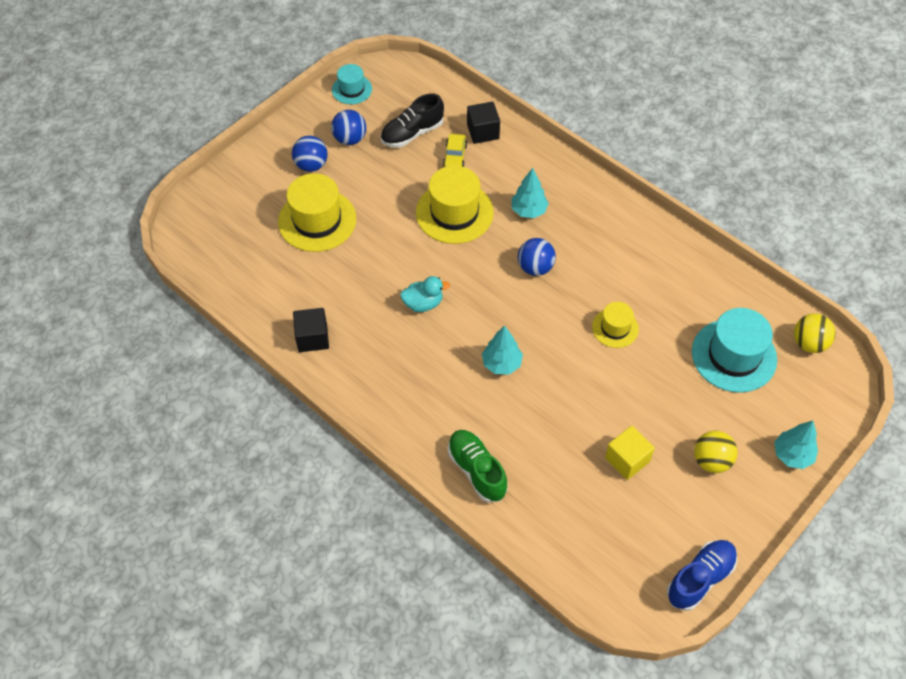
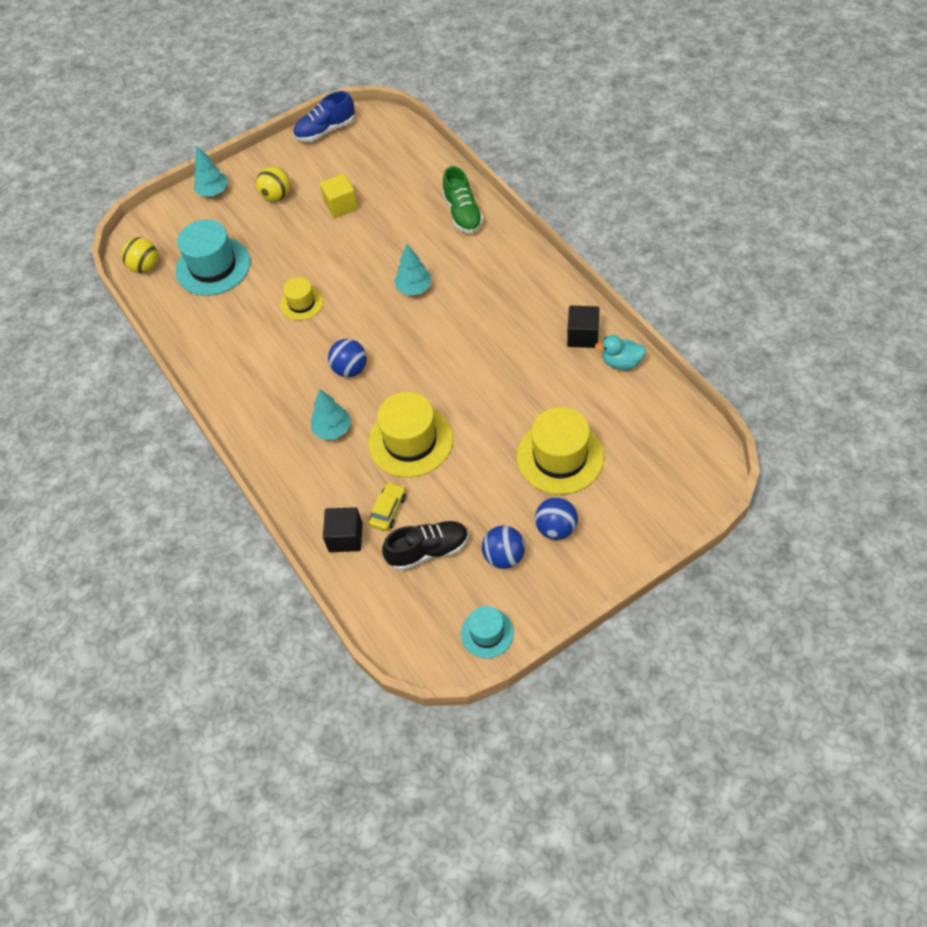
camera: 160 degrees left, 0 degrees up
(423, 303) = (469, 351): turquoise duck -> turquoise duck (621, 362)

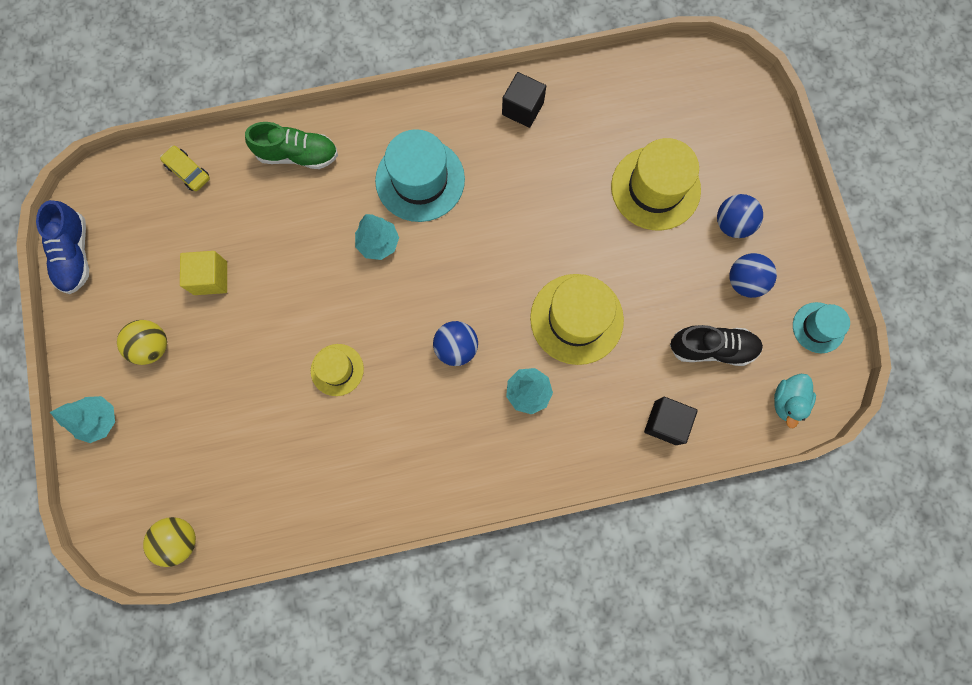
camera: 75 degrees left, 20 degrees up
(213, 266) = (225, 455): turquoise hat -> turquoise hat (420, 180)
(388, 510) = (650, 370): yellow car -> yellow car (188, 172)
(428, 551) = (711, 348): black shoe -> black shoe turned 90 degrees clockwise
(621, 362) = (571, 89): turquoise duck -> turquoise duck (787, 401)

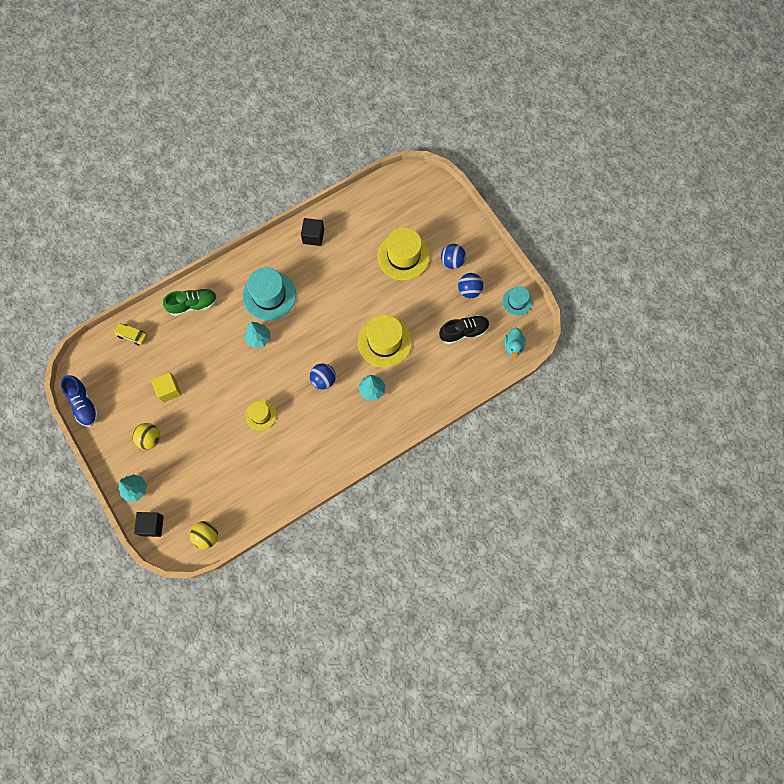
camera: 20 degrees left, 5 degrees down
(665, 422) = (452, 380): black cube -> black cube (152, 525)

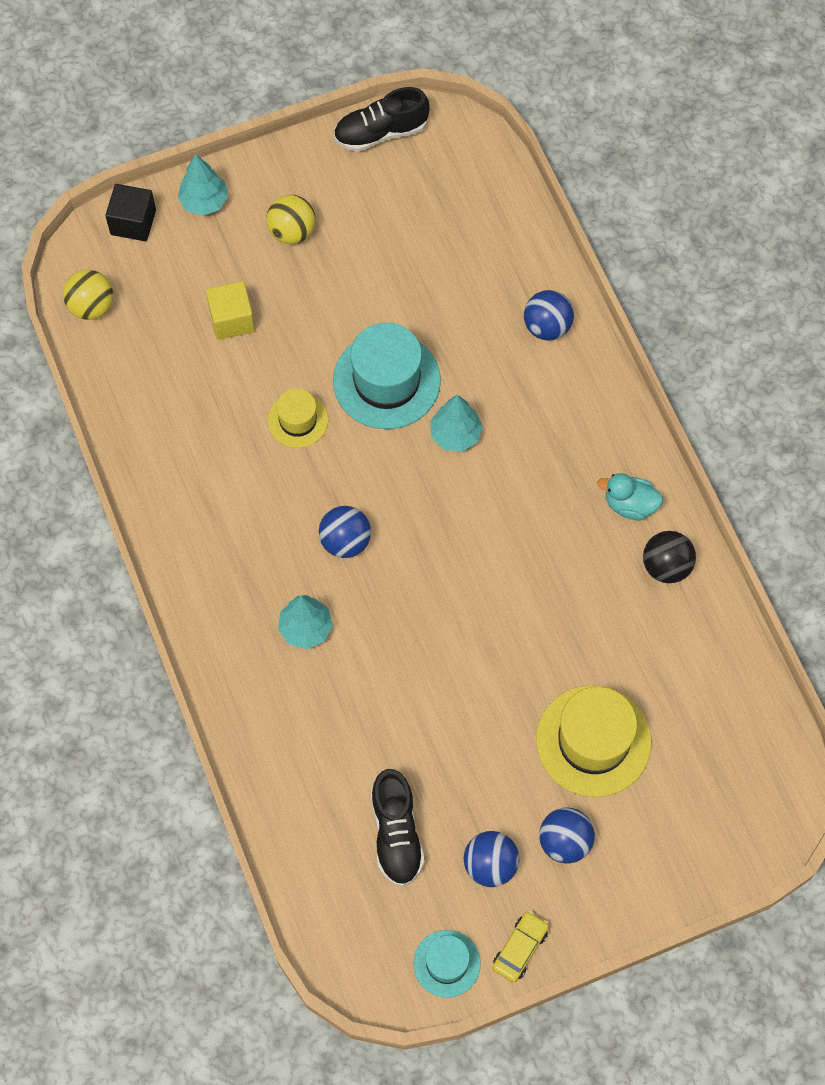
camera: 100 degrees right, 5 degrees down
(84, 404) = (381, 132): blue shoe -> black shoe
(132, 335) = (501, 218): yellow car -> yellow car (520, 948)
(169, 390) = (380, 270): yellow cube -> yellow cube (232, 319)
(193, 305) = (547, 327): green shoe -> blue ball
(269, 295) = (544, 465): turquoise hat -> turquoise hat (386, 380)
(313, 236) = (666, 566): black cube -> black ball
(384, 342) = (404, 670): yellow hat -> none
(513, 346) = (345, 932): turquoise duck -> turquoise duck (629, 504)

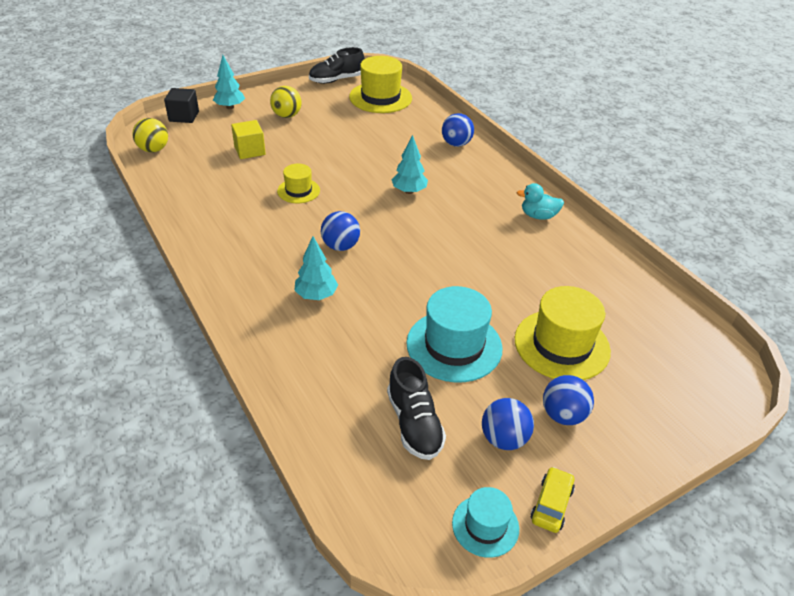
camera: 10 degrees left, 25 degrees down
(386, 380) = (357, 170): turquoise hat -> turquoise hat (454, 345)
(447, 190) = (380, 97): none -> yellow hat
(666, 566) = (576, 243): black ball -> none

